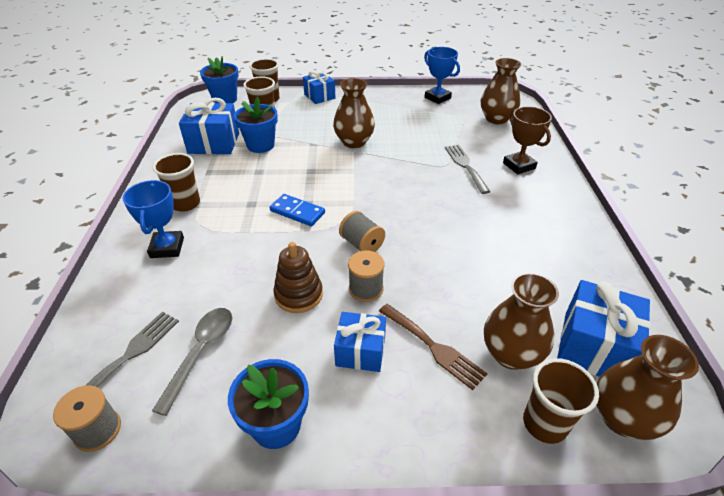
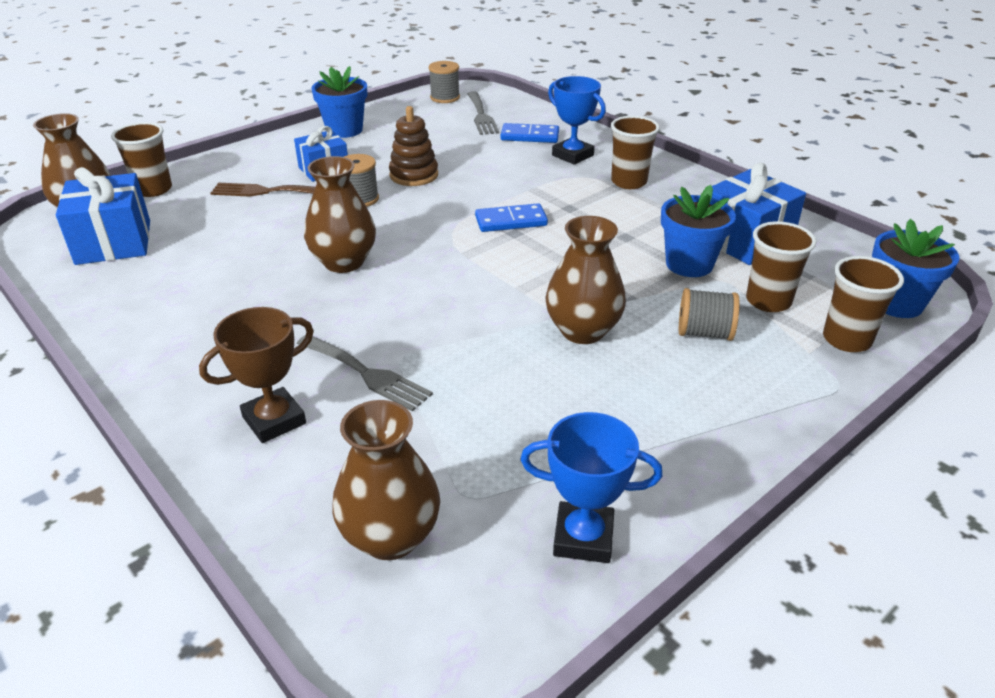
camera: 140 degrees right, 5 degrees down
(150, 291) = (530, 136): none -> blue domino
(201, 353) = (438, 131): grey spoon -> none
(319, 96) = (793, 394): blue gift -> none
(362, 244) = (404, 224): grey spool -> grey spool (704, 333)
(511, 354) = (194, 211): brown vase -> brown vase (344, 262)
(519, 166) = (274, 420): brown trophy -> brown trophy turned 60 degrees counterclockwise

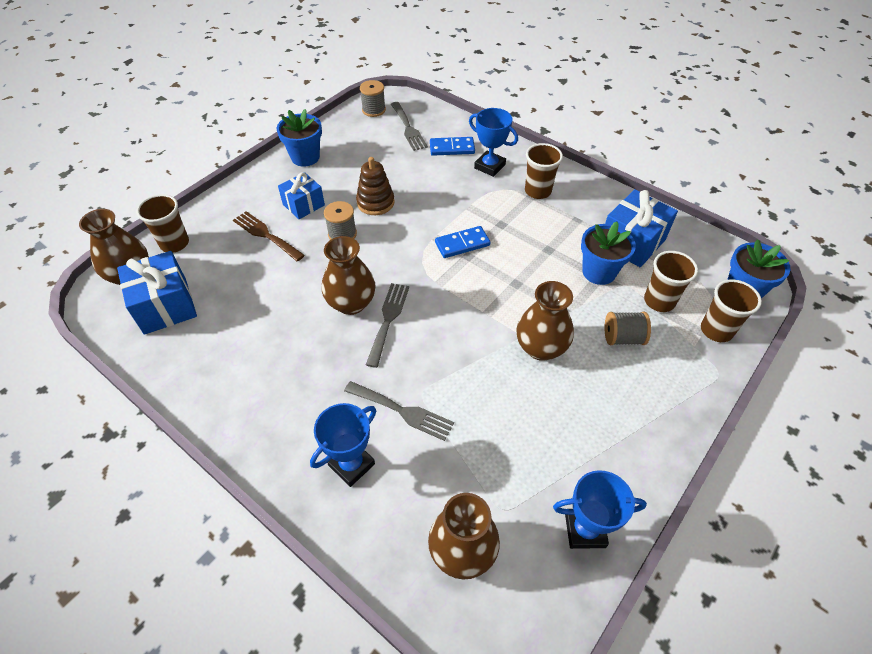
camera: 10 degrees left, 15 degrees up
(265, 191) = (266, 235): brown fork -> brown fork turned 45 degrees clockwise
(274, 420) = (351, 464): brown trophy -> blue trophy
(385, 282) = (388, 319): none -> grey fork

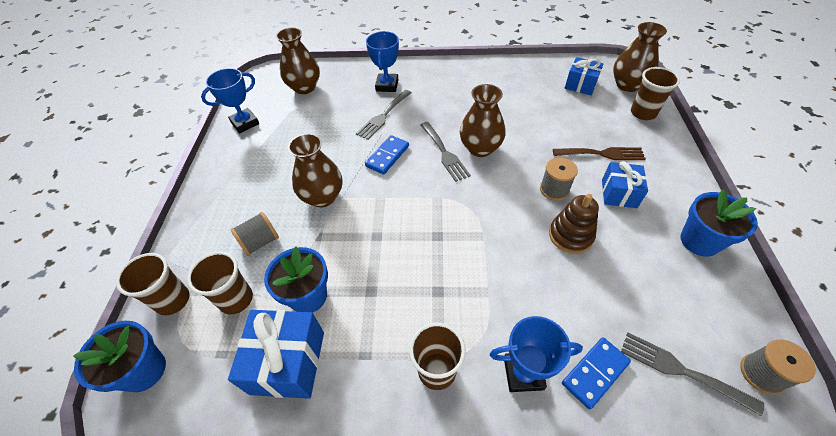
camera: 145 degrees right, 0 degrees up
(165, 306) = (580, 85): blue gift -> blue gift, size x0.65
(403, 411) = (383, 116): grey fork -> grey fork turned 45 degrees counterclockwise
(462, 244) = (453, 244): blue domino -> blue domino (387, 156)

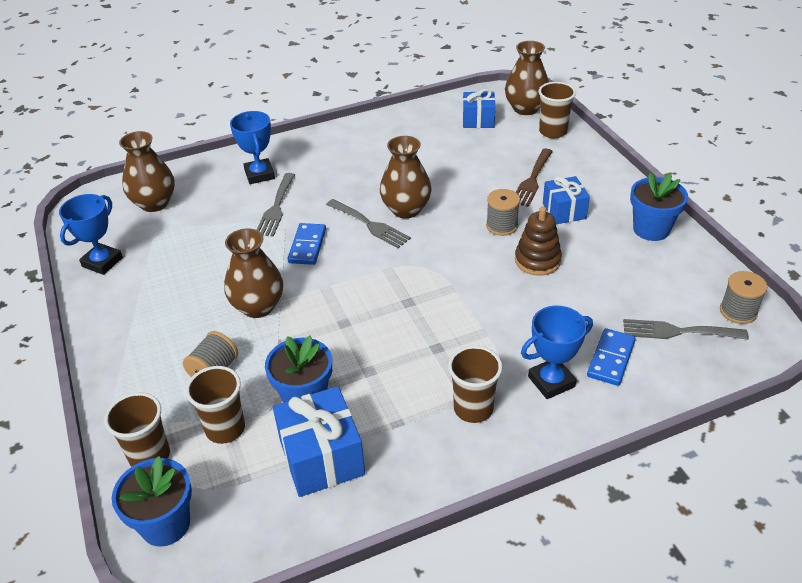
camera: 25 degrees left, 10 degrees down
(602, 154) = (532, 180): brown fork -> brown fork turned 135 degrees clockwise

